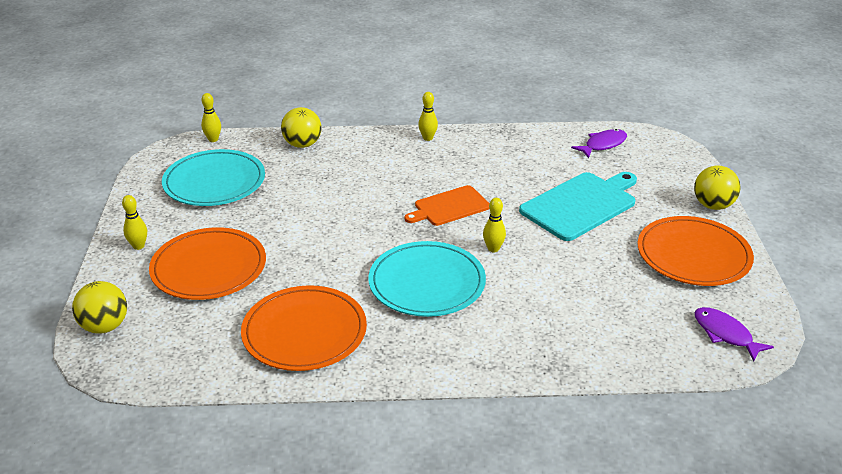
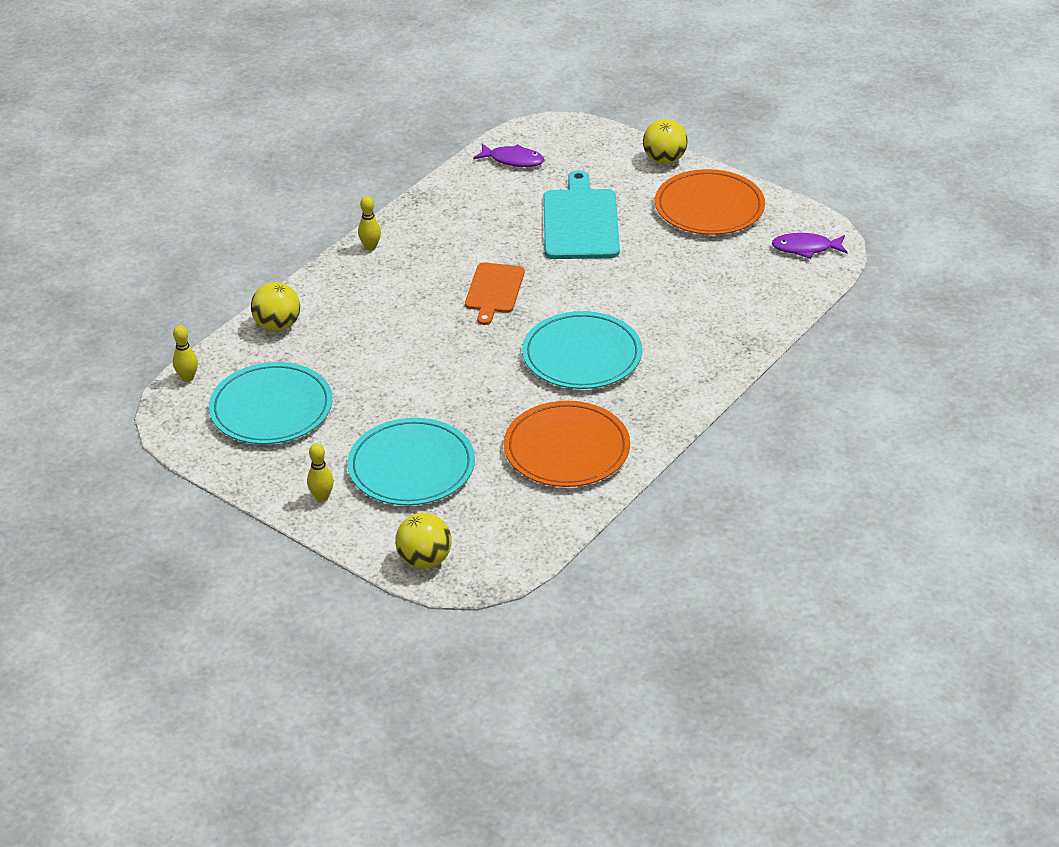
camera: 50 degrees left, 5 degrees up
(209, 268) = (411, 467): orange plate -> turquoise plate
(493, 249) = (580, 298): yellow bowling pin -> none
(603, 145) = (513, 160): purple fish -> purple fish turned 105 degrees clockwise

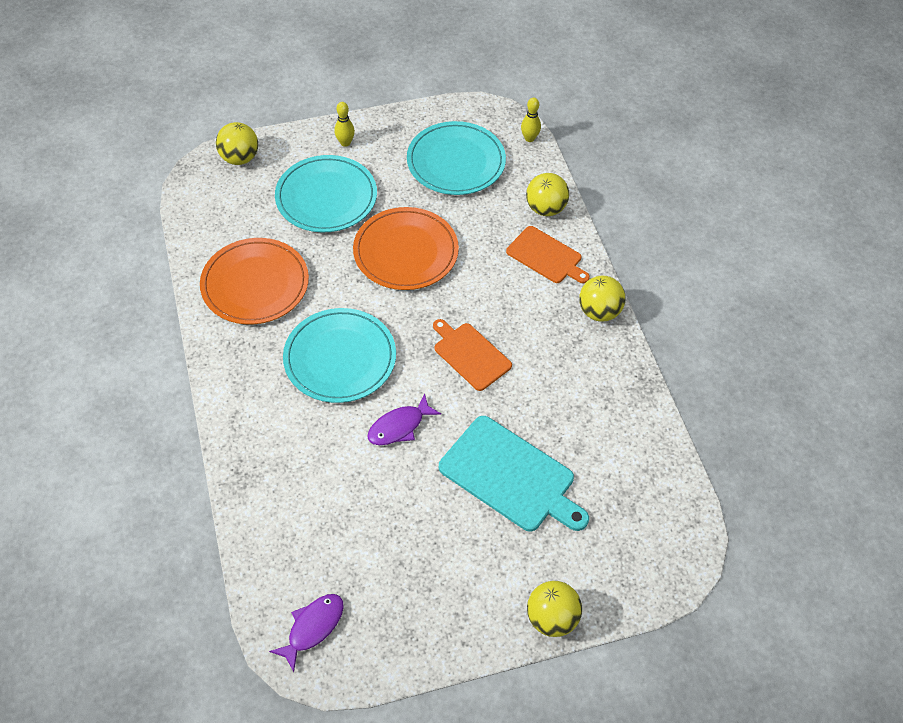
camera: 125 degrees right, 15 degrees up
(338, 300) = (546, 256): none -> orange cutting board
(370, 247) = (599, 312): yellow bowling pin -> yellow ball
(513, 160) = (651, 489): purple fish -> purple fish (399, 426)
(709, 207) = (443, 596): orange plate -> orange plate (406, 252)

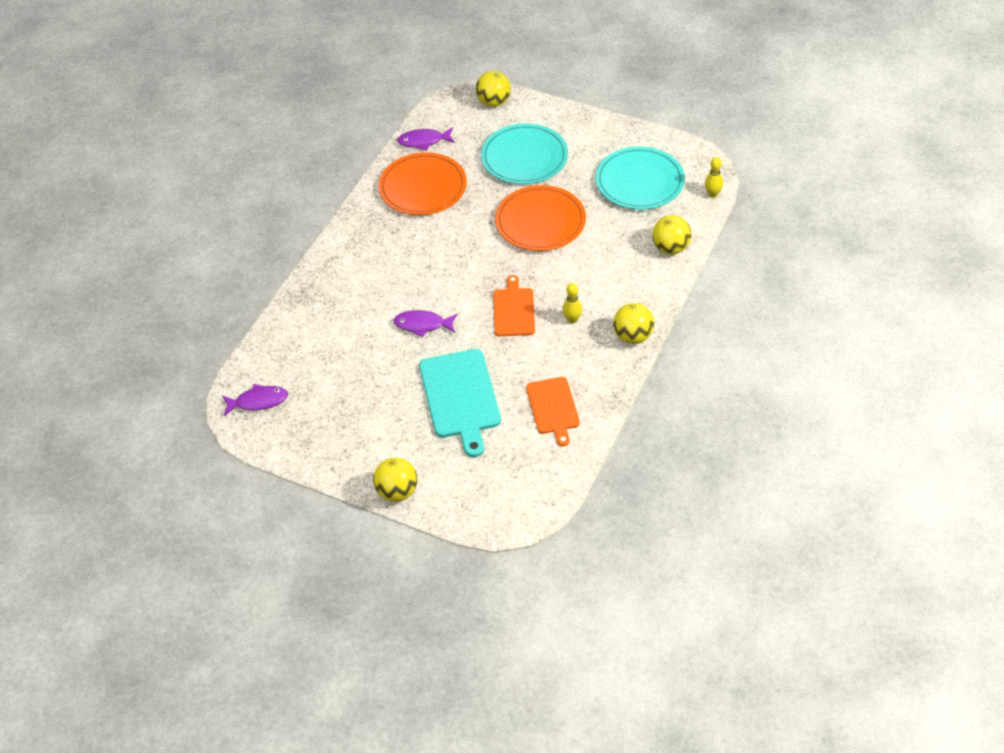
camera: 45 degrees right, 5 degrees down
(207, 236) = (423, 141): none -> purple fish
(340, 358) = (429, 262): turquoise plate -> none
(345, 143) = (574, 128): yellow bowling pin -> yellow bowling pin (572, 319)
(546, 256) = (635, 279): orange cutting board -> orange cutting board (553, 408)

